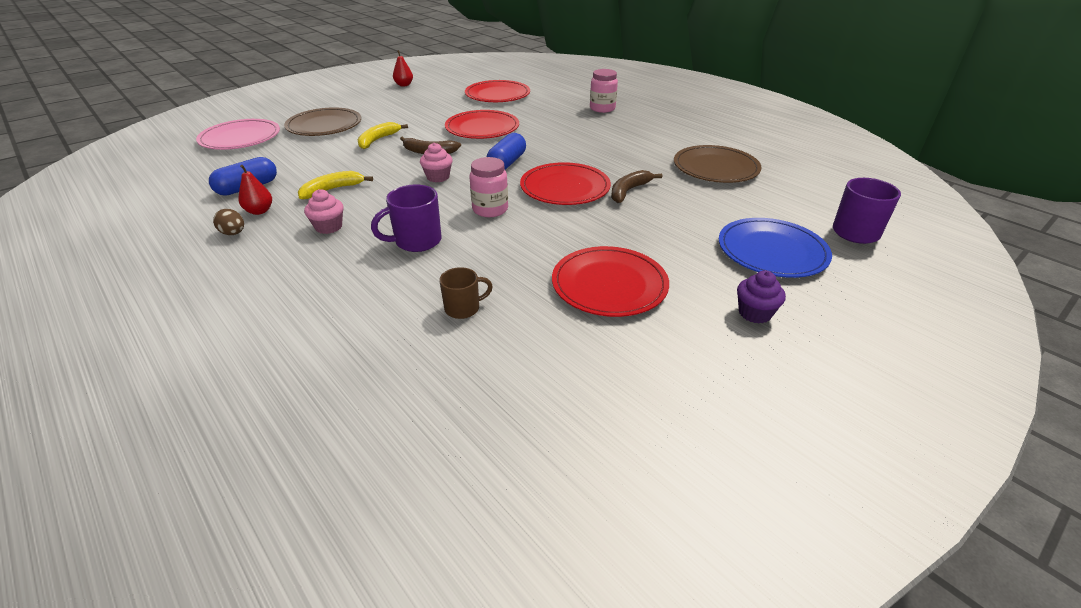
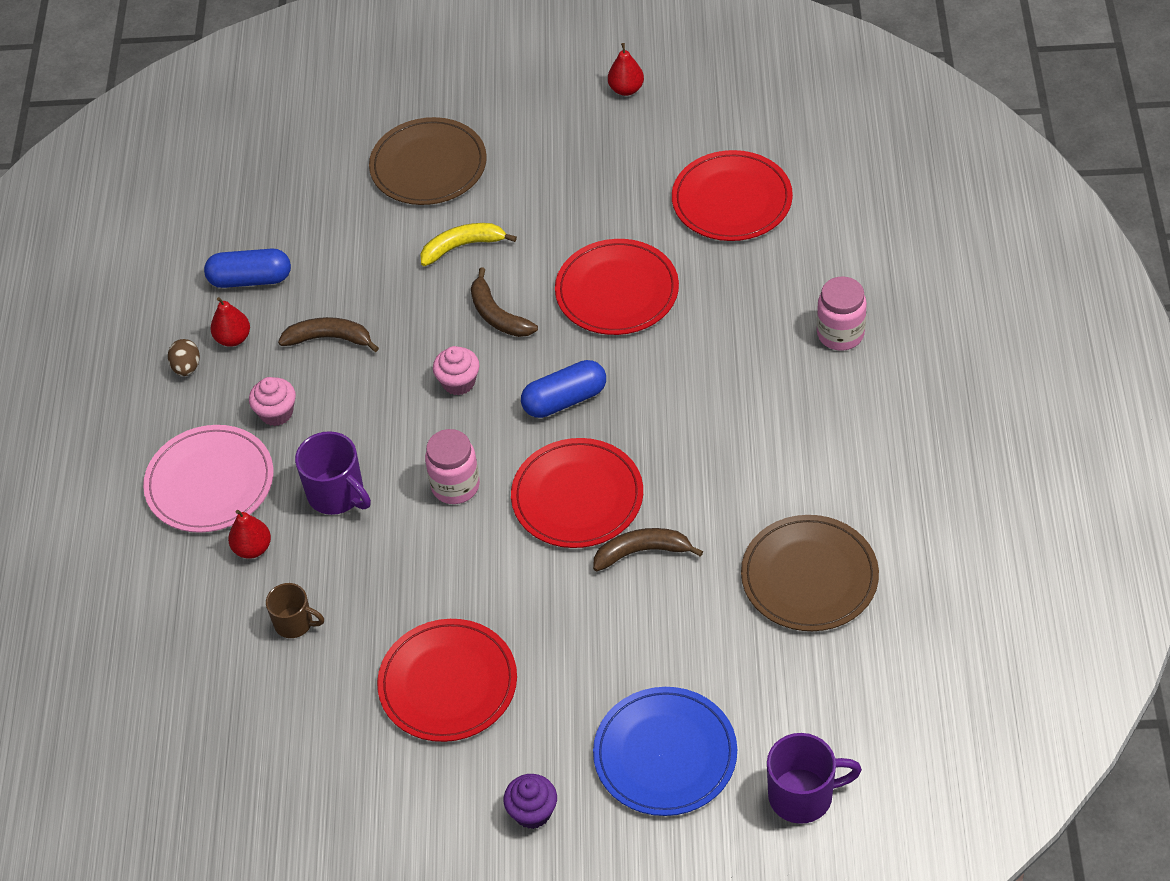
camera: 45 degrees right, 15 degrees up
(240, 138) = (312, 145): pink plate -> pink plate (210, 482)
(332, 190) = (329, 338): yellow banana -> brown banana
(383, 288) = (252, 548): none -> red pear
(416, 241) = (337, 494): purple mug -> purple mug turned 150 degrees counterclockwise

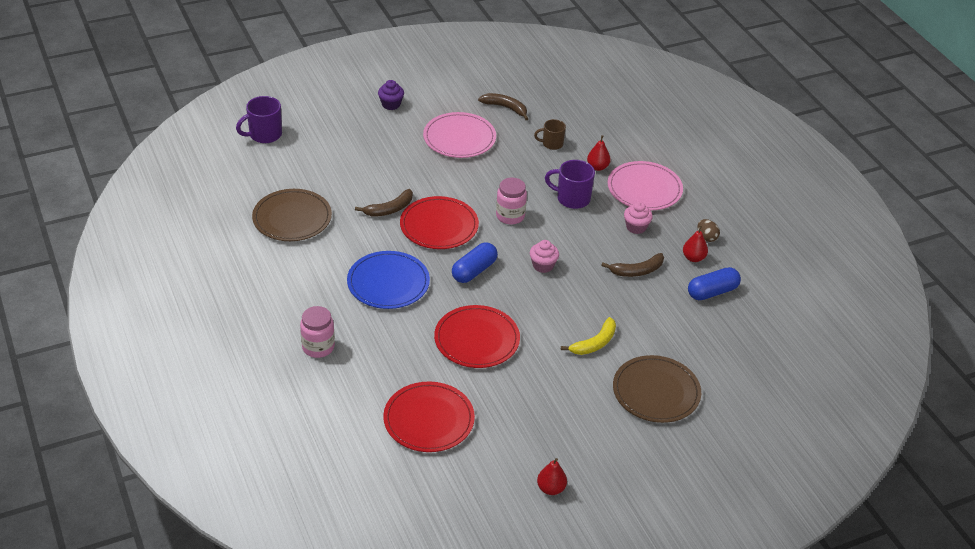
camera: 150 degrees right, 10 degrees down
(448, 683) = (459, 138): red plate -> pink plate
(497, 315) = (544, 307): brown banana -> brown banana (505, 108)
(665, 754) = (338, 135): blue plate -> blue plate (388, 283)

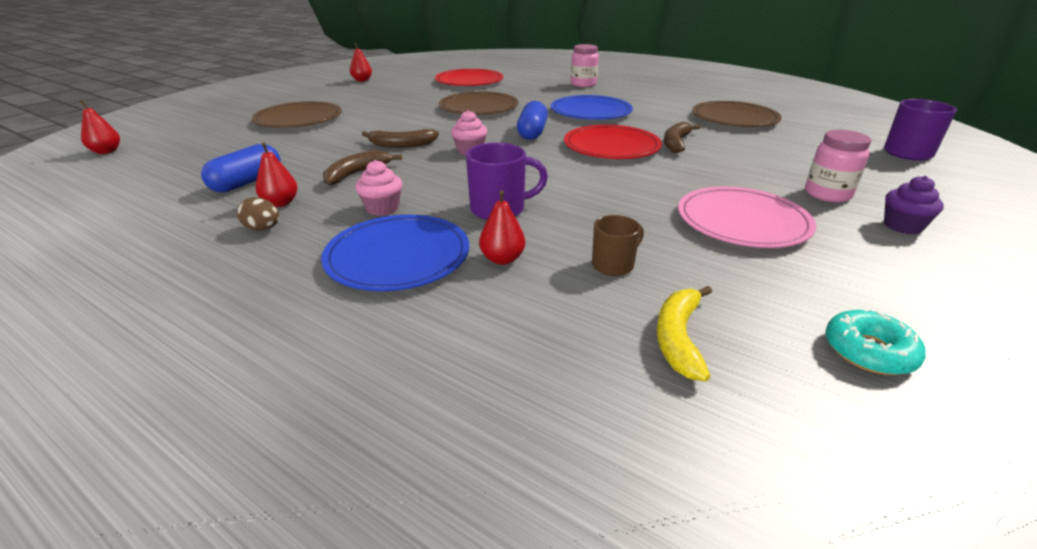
camera: 150 degrees right, 10 degrees down
(477, 339) = (479, 107): red plate -> brown plate
(505, 108) = (772, 293): brown banana -> brown banana (402, 145)
(507, 82) = (868, 351): none -> turquoise donut
(510, 216) = (553, 172): pink jar -> pink jar (827, 194)
(595, 343) = (373, 126): yellow banana -> yellow banana (678, 338)
(644, 189) = (398, 256): pink plate -> blue plate
(823, 393) = (106, 151): none -> red pear

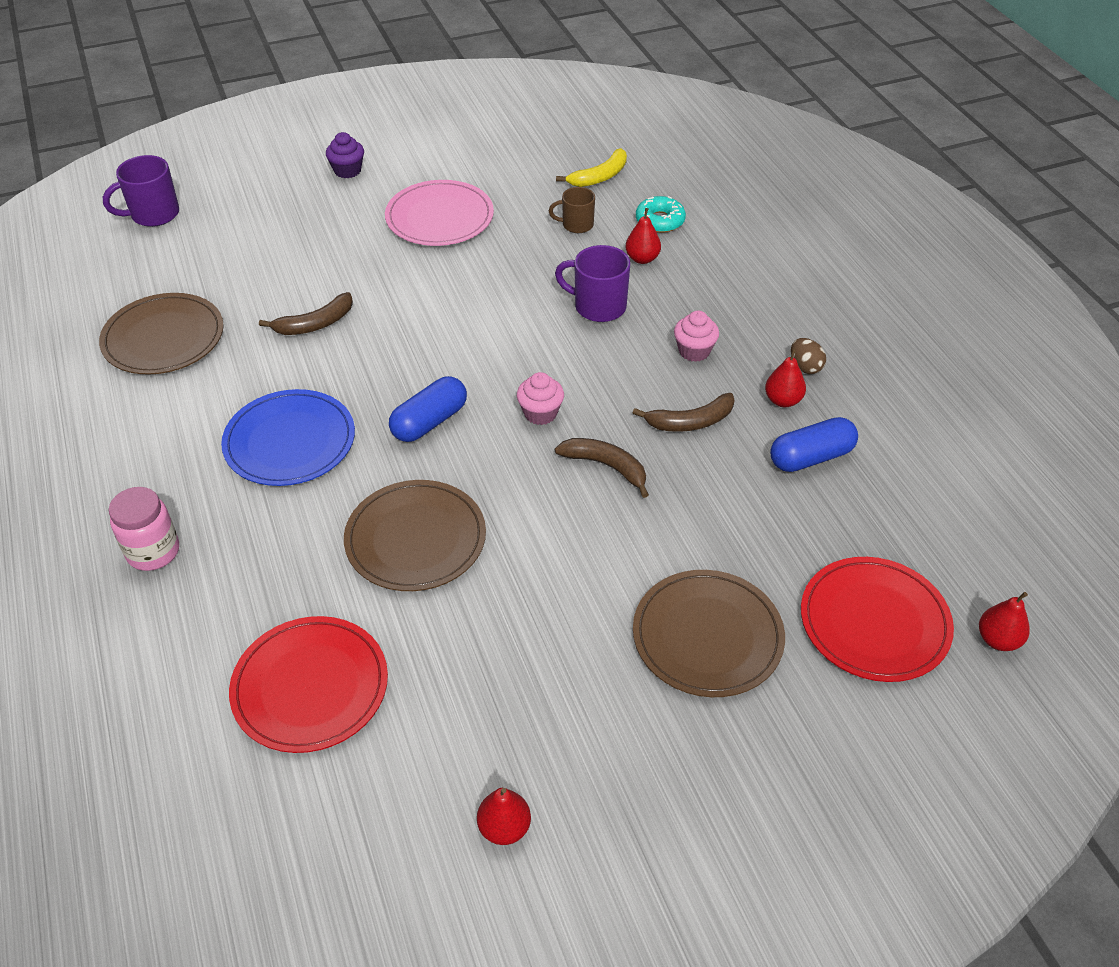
camera: 145 degrees left, 15 degrees up
(398, 256) = (711, 291): blue plate -> none
(611, 146) = (386, 349): red plate -> red plate (874, 622)
(827, 194) = (330, 210): pink jar -> none
(868, 351) = (522, 138): turquoise donut -> turquoise donut (660, 221)

